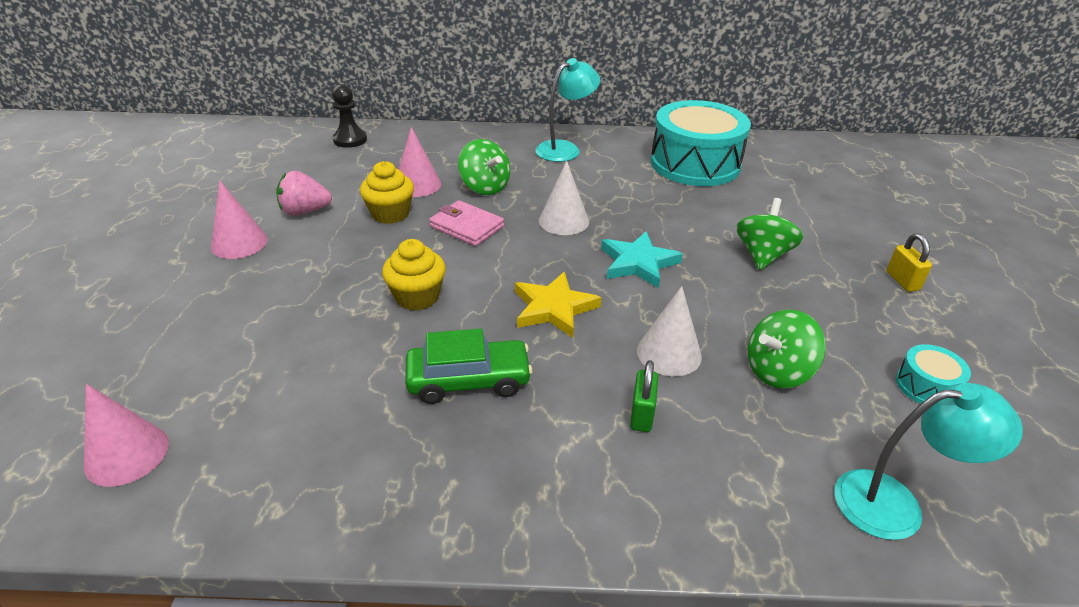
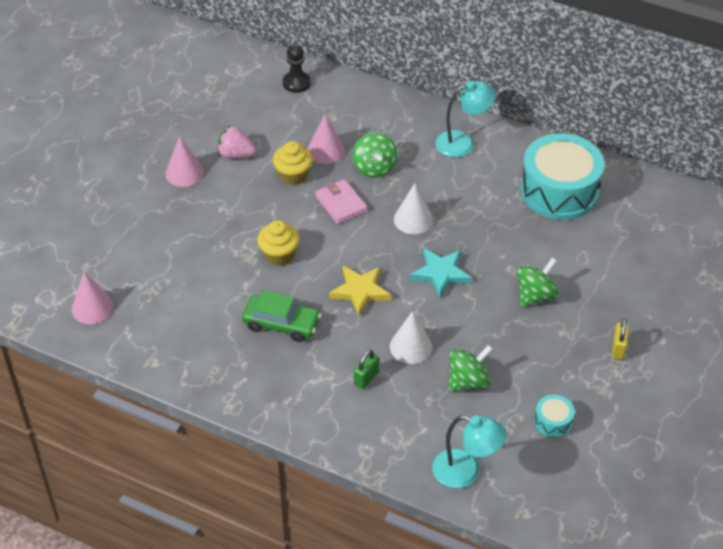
camera: 25 degrees right, 10 degrees up
(778, 371) = (468, 381): green spinning top -> green spinning top turned 150 degrees clockwise

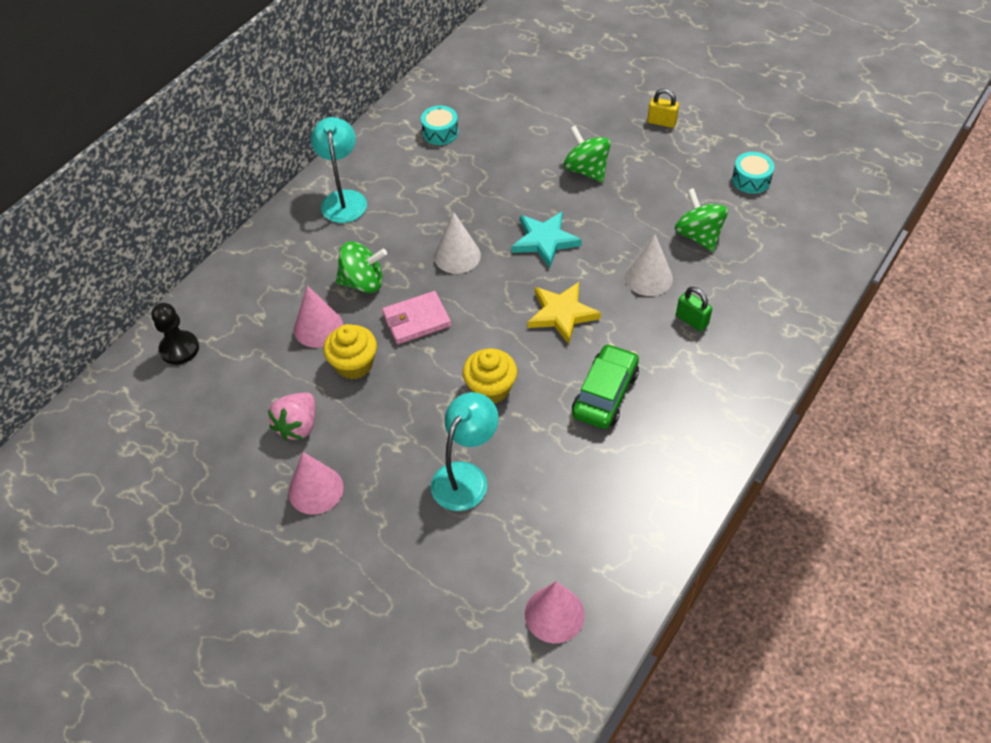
camera: 80 degrees left, 5 degrees up
(466, 472) = (815, 251): turquoise lamp -> turquoise lamp (465, 476)
(559, 191) = (440, 132): turquoise drum -> turquoise drum, size x0.42

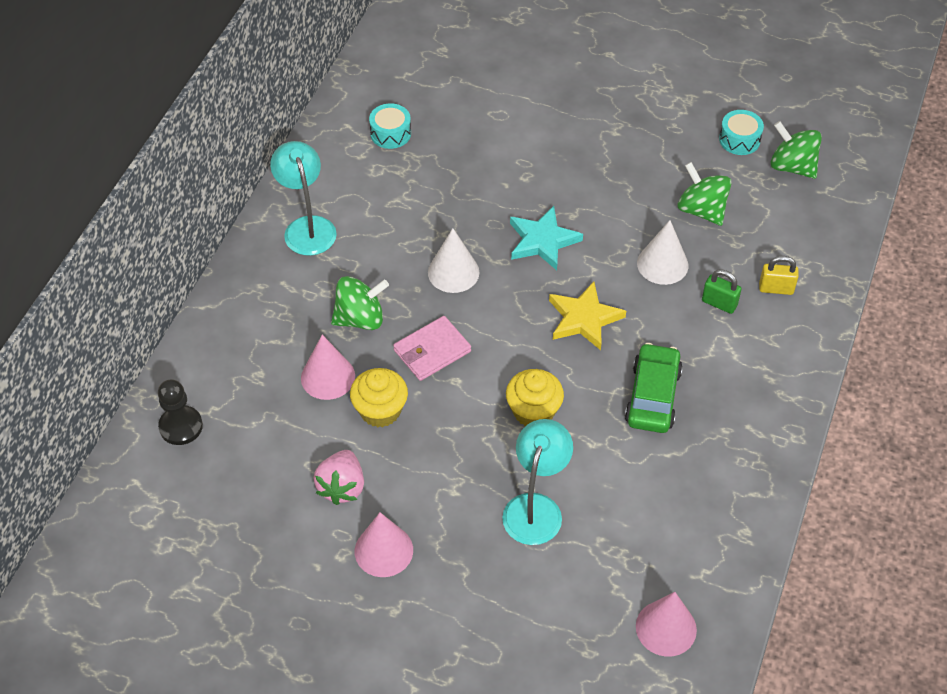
camera: 15 degrees left, 0 degrees up
(586, 170) = (564, 154): green spinning top -> green spinning top (792, 166)
(661, 122) = (629, 87): yellow padlock -> yellow padlock (776, 288)

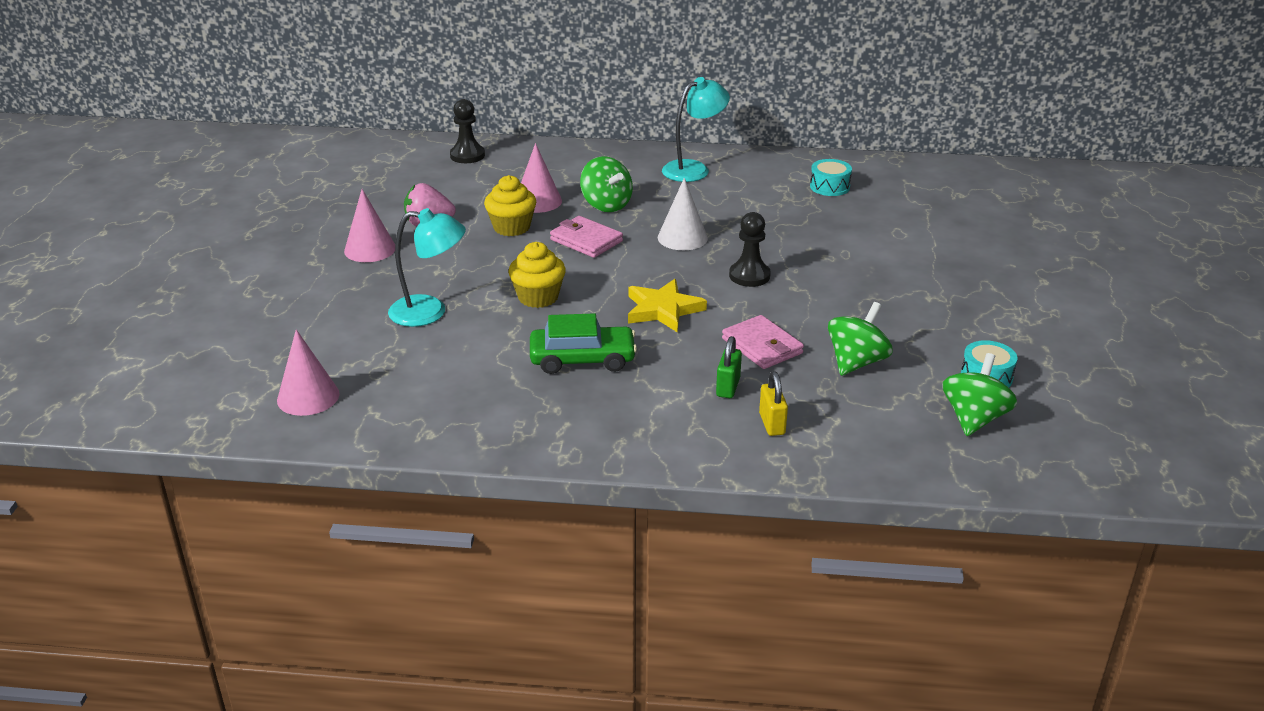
camera: 75 degrees right, 20 degrees down
(542, 241) = (749, 276): turquoise star -> black pawn
(662, 264) = (762, 346): white cone -> pink wallet

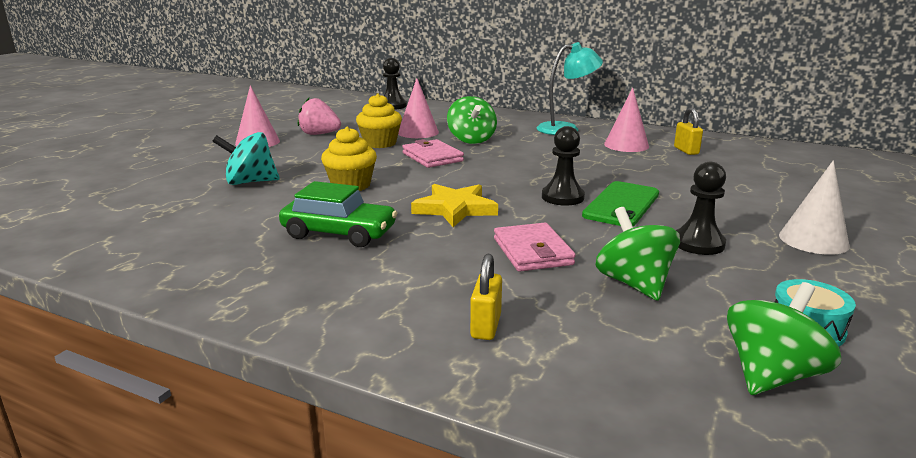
camera: 20 degrees right, 10 degrees down
(308, 397) = (73, 220): pink cone -> pink cone (626, 145)
(430, 312) = (250, 182): turquoise lamp -> turquoise spinning top
(682, 238) = (519, 165): white cone -> white cone (813, 240)
(728, 387) = (464, 281): green padlock -> none
(806, 276) = (621, 205): none -> green phone
(829, 187) = (686, 151): turquoise drum -> yellow padlock
(856, 362) = (634, 284): green spinning top -> green spinning top turned 75 degrees counterclockwise
(887, 310) = (698, 243): none -> black pawn

